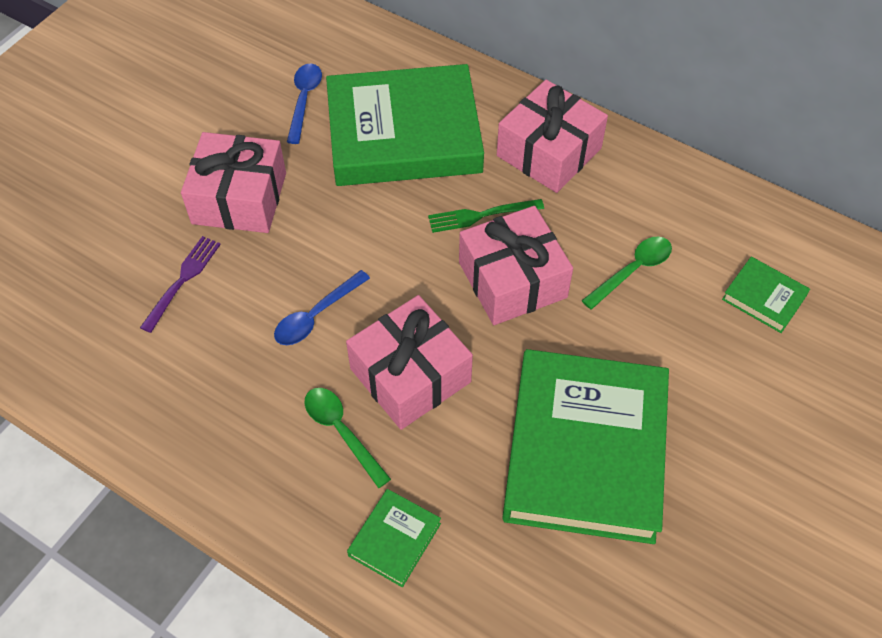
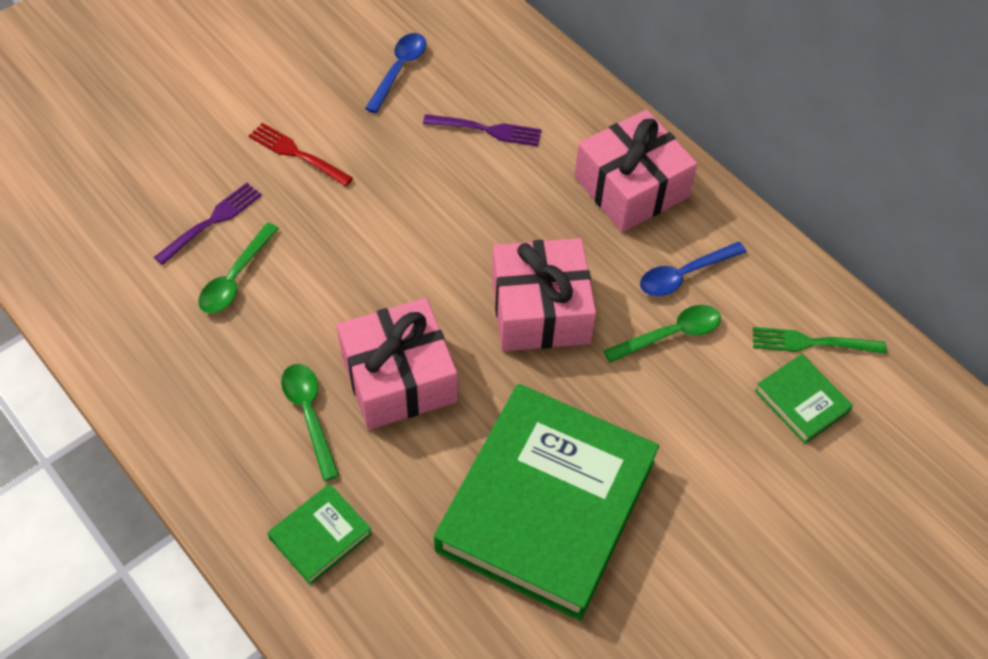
camera: 15 degrees right, 0 degrees up
(224, 326) = (235, 278): none -> green spoon
(239, 198) = (297, 154): pink gift -> red fork
(316, 315) = (328, 292): blue spoon -> blue spoon (684, 274)
(404, 134) = (487, 130): green book -> purple fork
(481, 215) = (534, 235): green fork -> green fork (812, 342)

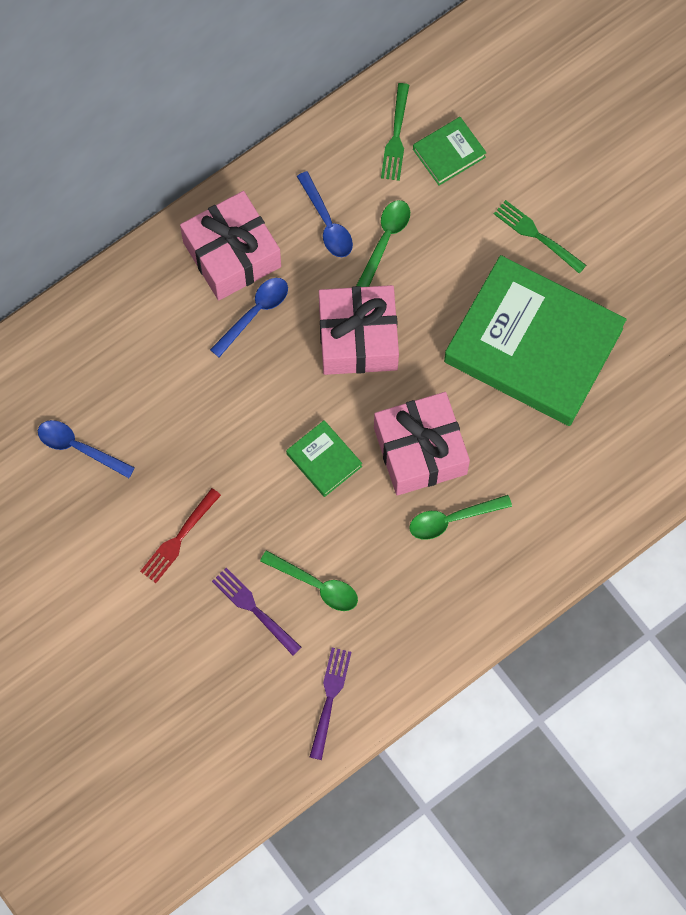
camera: 85 degrees left, 15 degrees up
(320, 536) = (556, 508): green book -> green book (324, 460)
(487, 130) = (159, 371): purple fork -> purple fork (330, 698)
(562, 210) = (255, 313): none -> blue spoon
(670, 334) = (385, 240): green spoon -> green spoon turned 45 degrees clockwise
(704, 507) = (537, 235): none -> green fork

